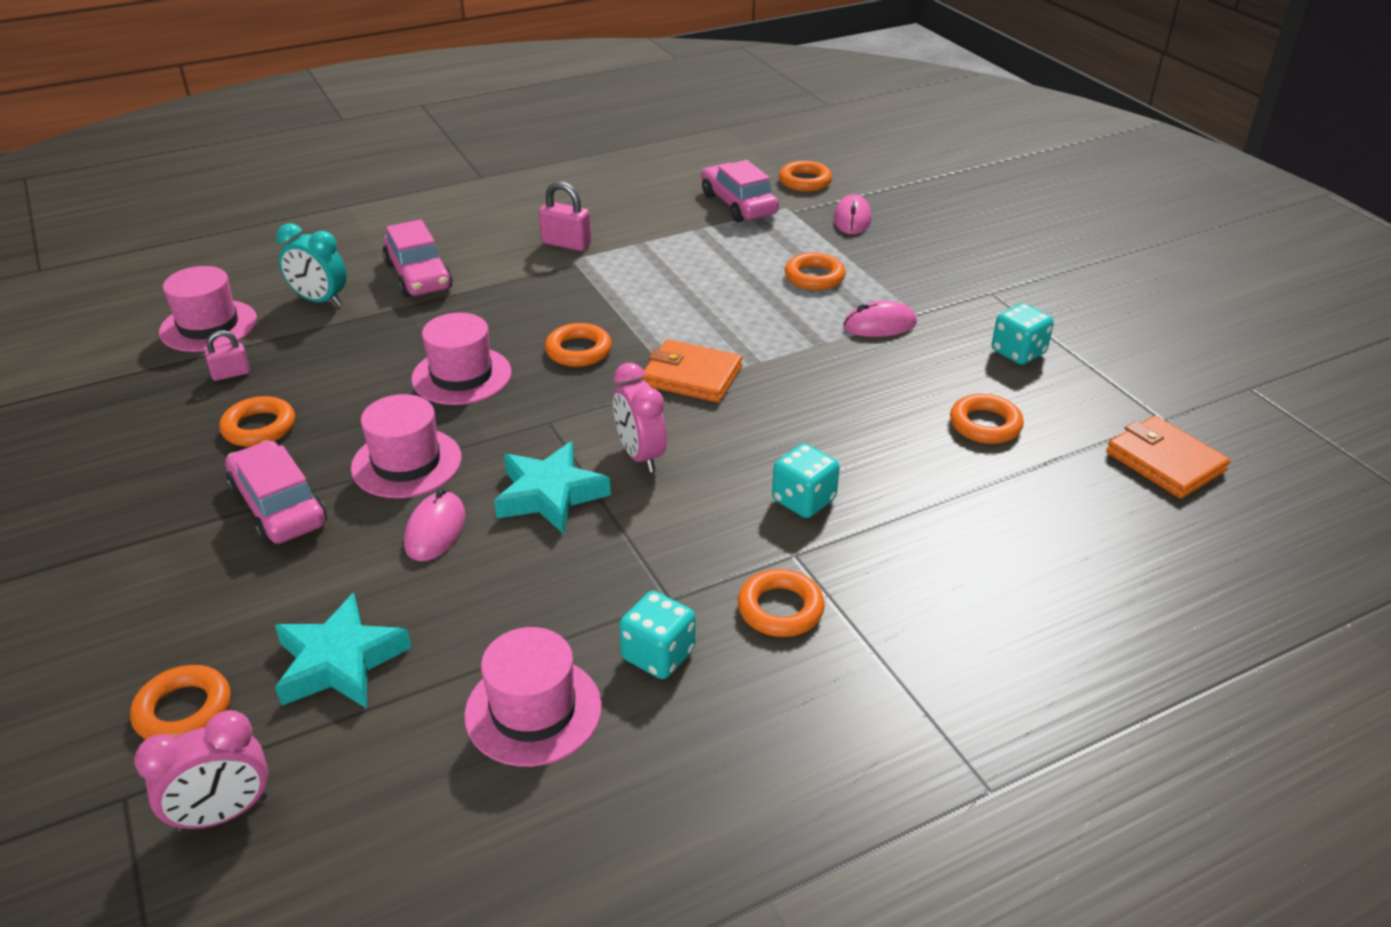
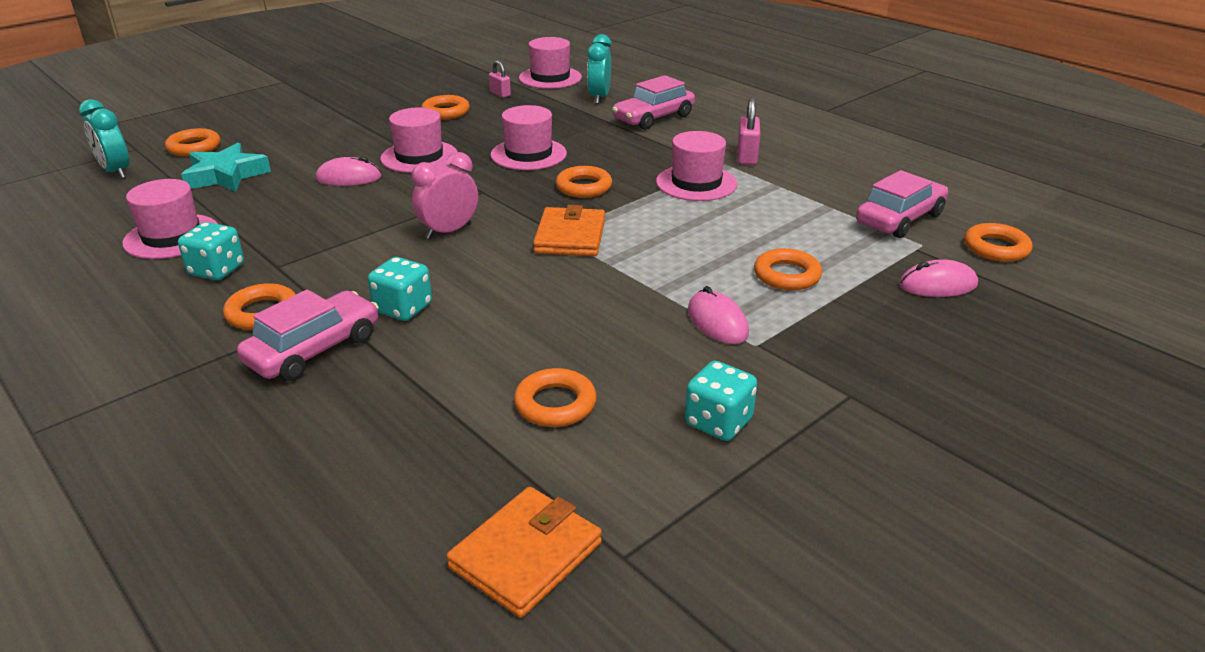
camera: 75 degrees right, 5 degrees down
(223, 814) = (116, 172): pink clock -> turquoise clock
(279, 506) = (367, 133): pink car -> pink car (314, 350)
(550, 495) = (393, 206): turquoise star -> none
(610, 283) = (696, 183): none -> pink hat

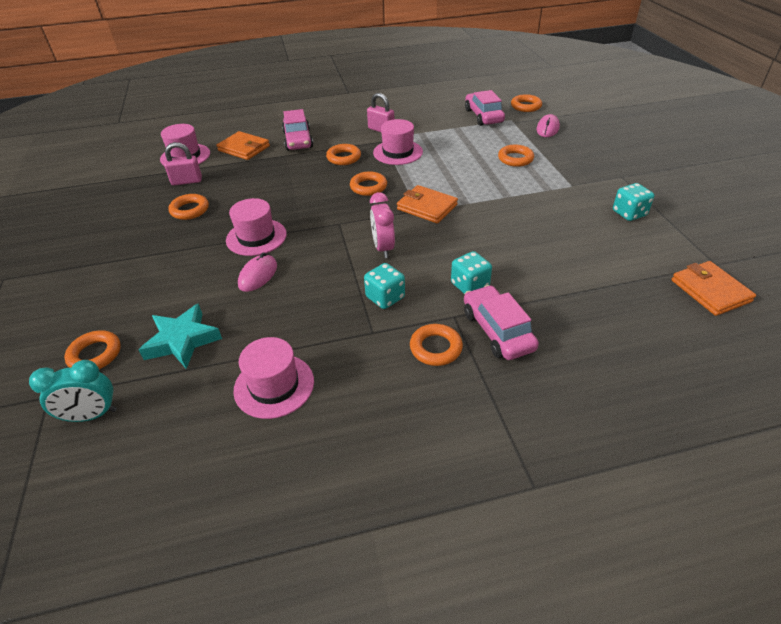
camera: 60 degrees left, 10 degrees up
(217, 270) = (355, 364): turquoise dice -> turquoise dice (385, 297)
(500, 94) = (187, 181): pink padlock -> pink padlock, size x1.55
(528, 154) = (301, 194): pink hat -> none
(555, 404) = (596, 254): orange ring -> orange ring (344, 158)
(599, 98) = (244, 148): turquoise clock -> orange wallet
(717, 322) = (546, 189): pink mouse -> none

